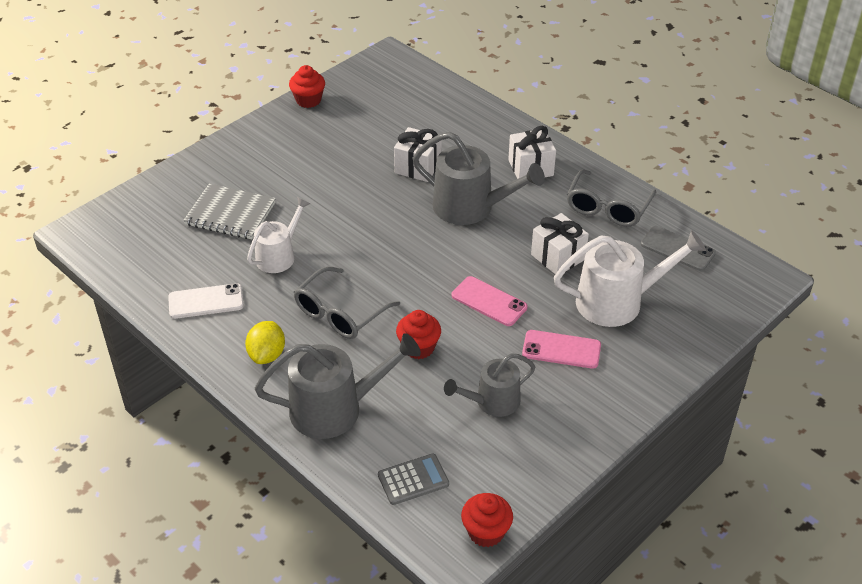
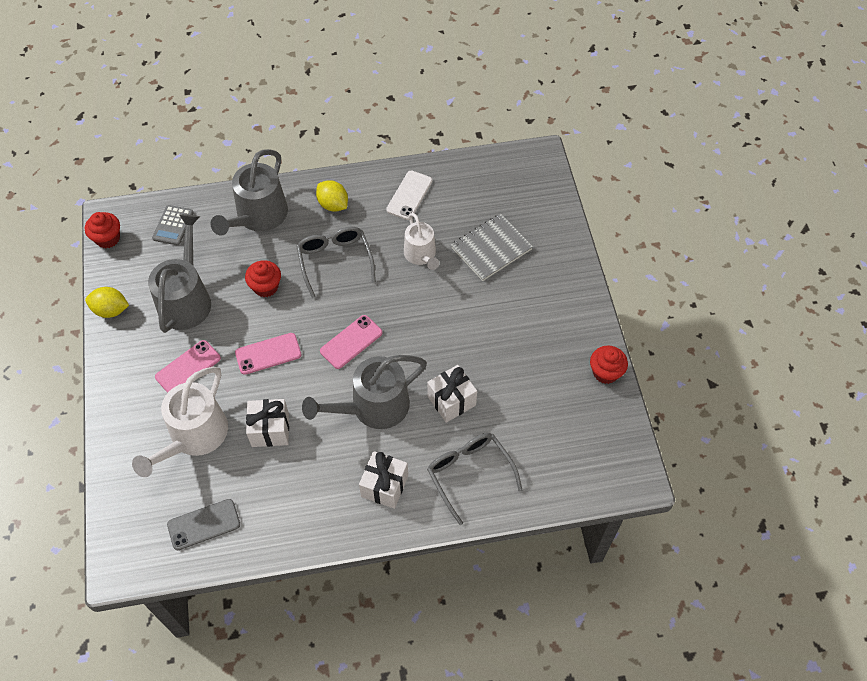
camera: 125 degrees right, 15 degrees up
(421, 253) = (351, 342): none -> pink phone
(492, 402) = (186, 299): grey watering can -> grey watering can, size x1.60
(566, 458) = (111, 310): none -> yellow lemon
(607, 208) = (290, 509): grey glasses -> grey glasses (469, 473)

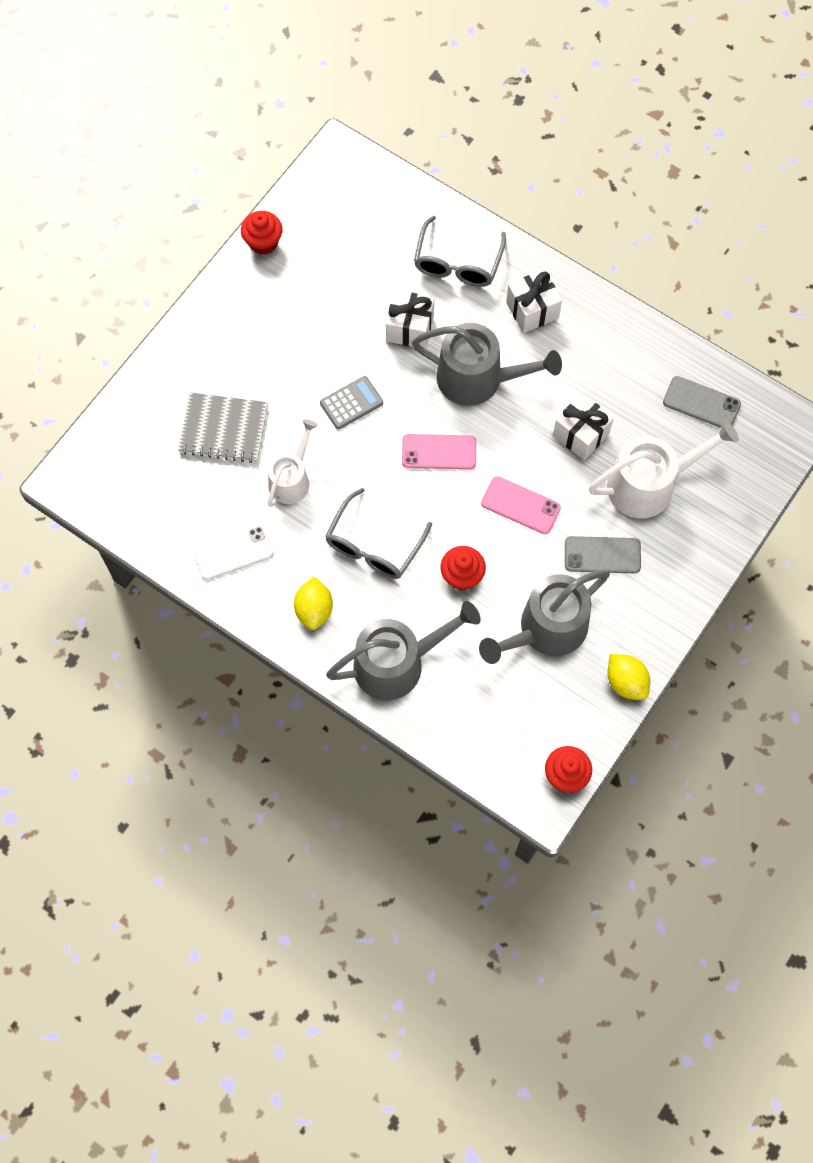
camera: 135 degrees left, 10 degrees up
(173, 225) = (489, 730): grey calculator -> grey calculator (351, 403)
(188, 367) = (602, 555): pink phone -> grey phone

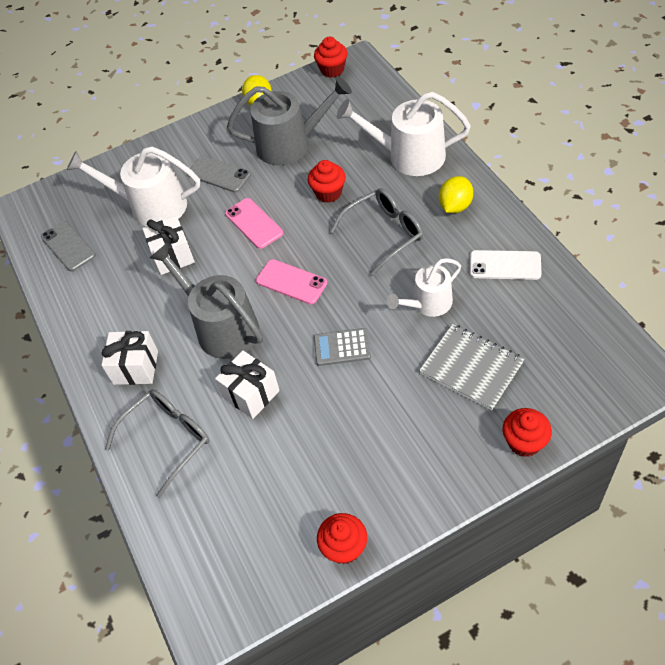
camera: 145 degrees left, 15 degrees down
(153, 379) = (524, 442): none -> red cupcake
(397, 663) = (409, 156): grey watering can -> white watering can

